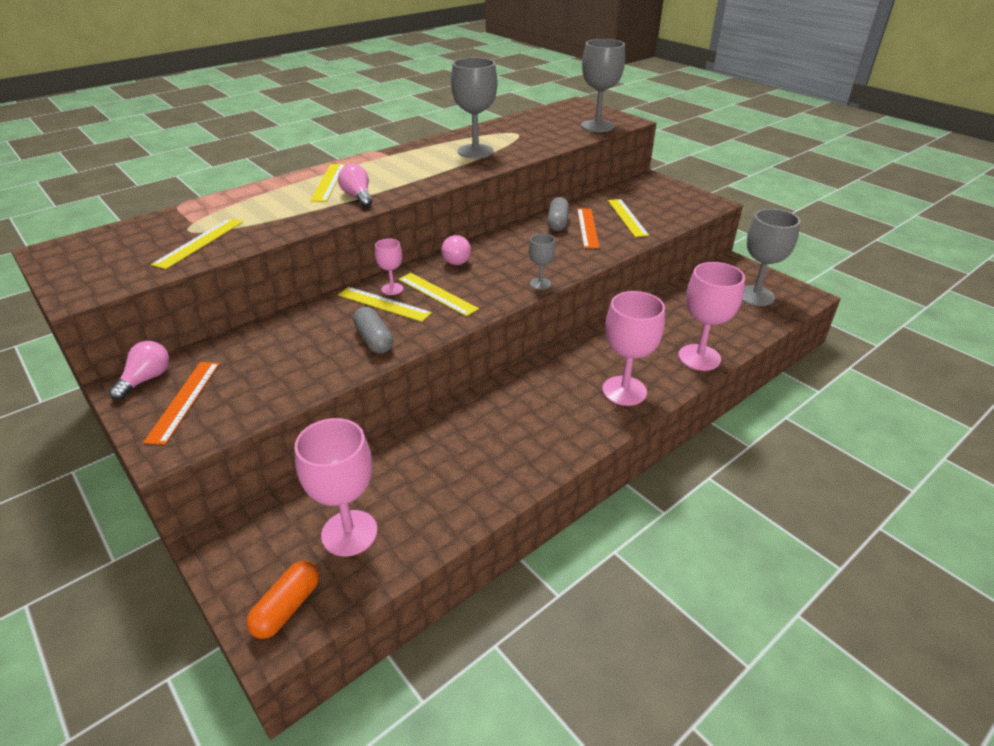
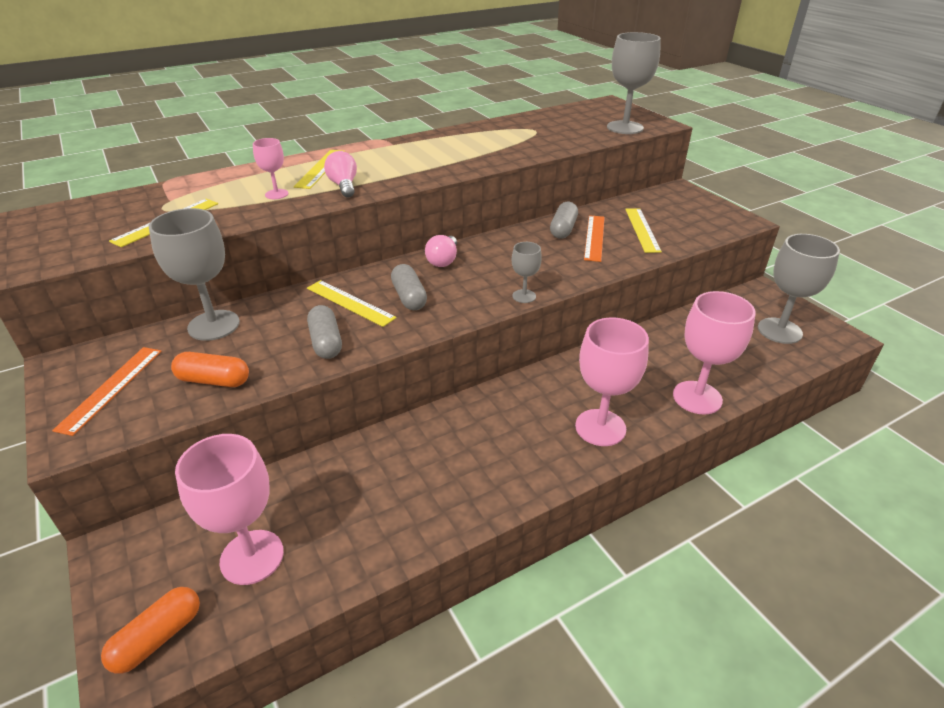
camera: 10 degrees right, 0 degrees up
(146, 379) = (85, 360): pink light bulb -> none
(281, 383) = (214, 380): none -> orange capsule
(392, 289) = (364, 287): pink goblet -> pink goblet (276, 194)
(437, 294) = (409, 297): yellow ruler -> grey capsule
(475, 151) = (484, 146): grey goblet -> grey goblet (214, 325)

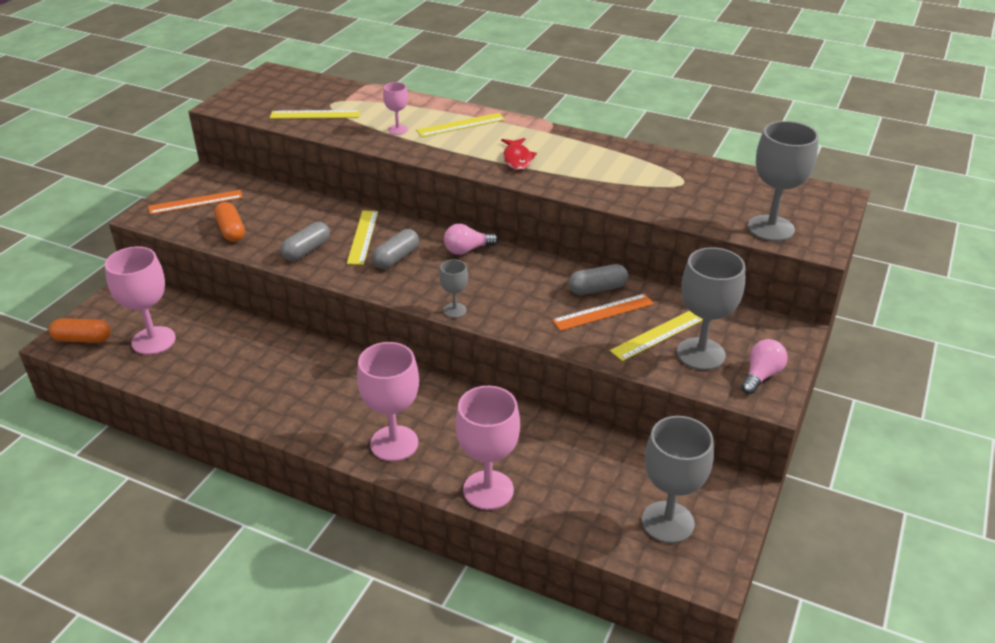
camera: 55 degrees right, 0 degrees up
(214, 325) = (285, 200): grey goblet -> grey goblet (700, 354)
(344, 186) = (443, 147): pink light bulb -> pink light bulb (761, 375)
(414, 166) = (517, 159): none -> red fish

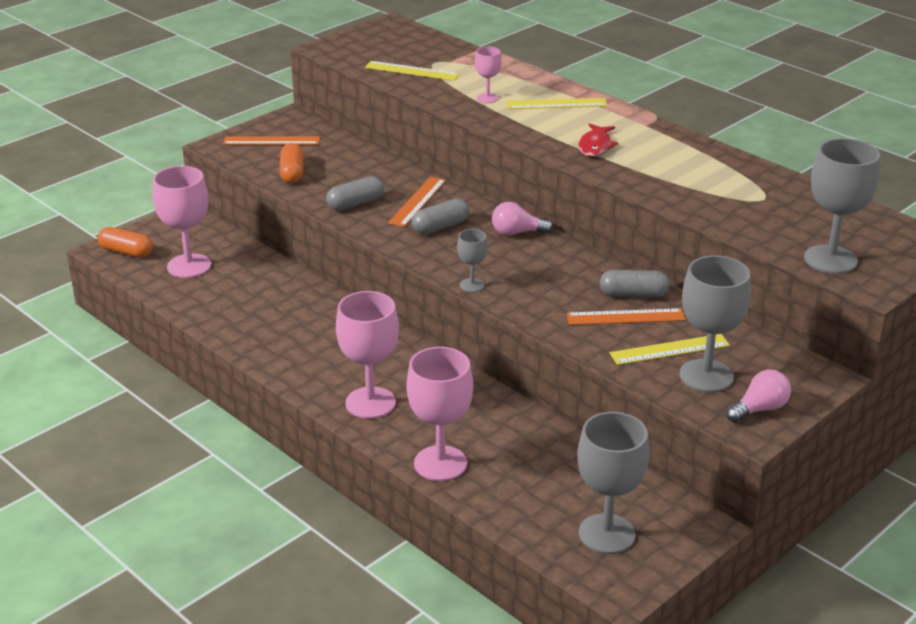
camera: 20 degrees right, 5 degrees down
(363, 237) = (417, 201): yellow ruler -> orange ruler

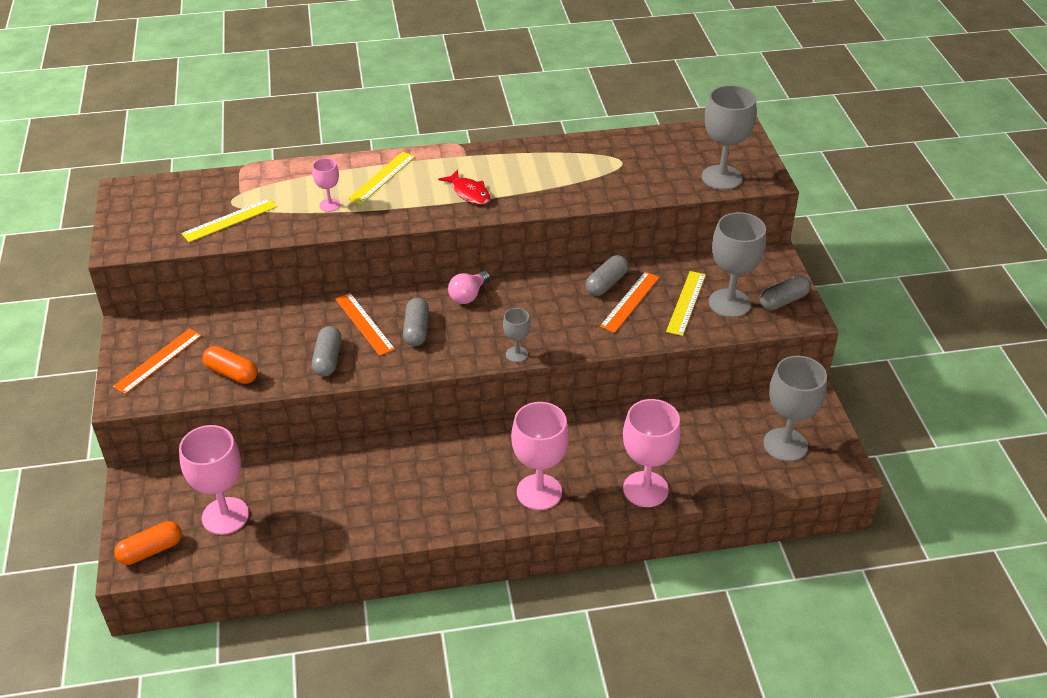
camera: 55 degrees left, 10 degrees up
(759, 409) = (783, 301): pink light bulb -> grey capsule

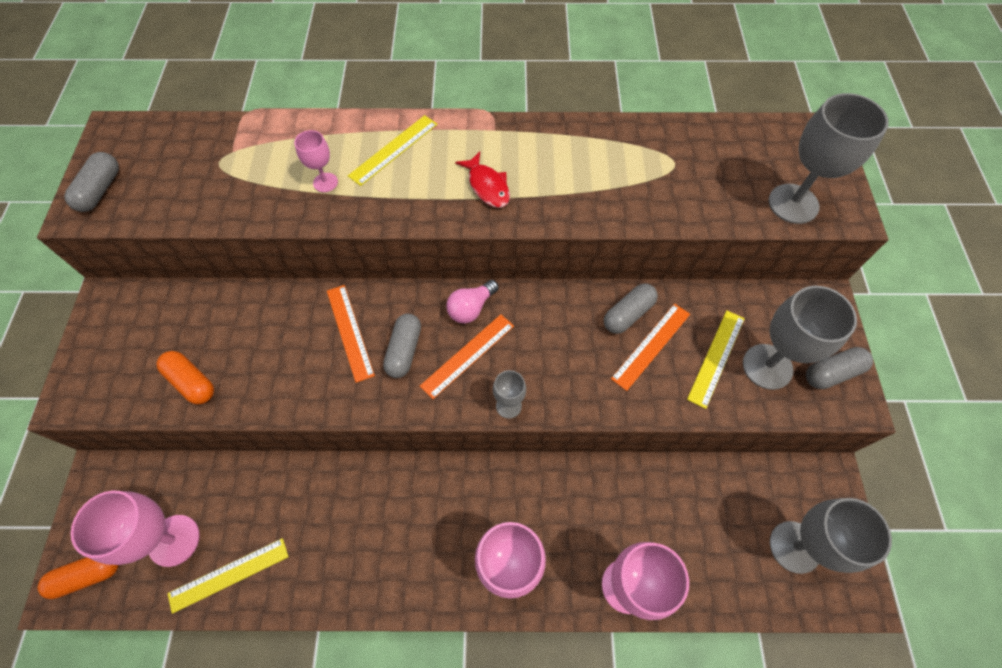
camera: 10 degrees right, 20 degrees up
(158, 361) = (121, 351): orange ruler -> orange ruler (468, 355)
(230, 220) = (210, 189): yellow ruler -> yellow ruler (229, 574)
(328, 359) = (298, 378): grey capsule -> grey capsule (100, 190)

